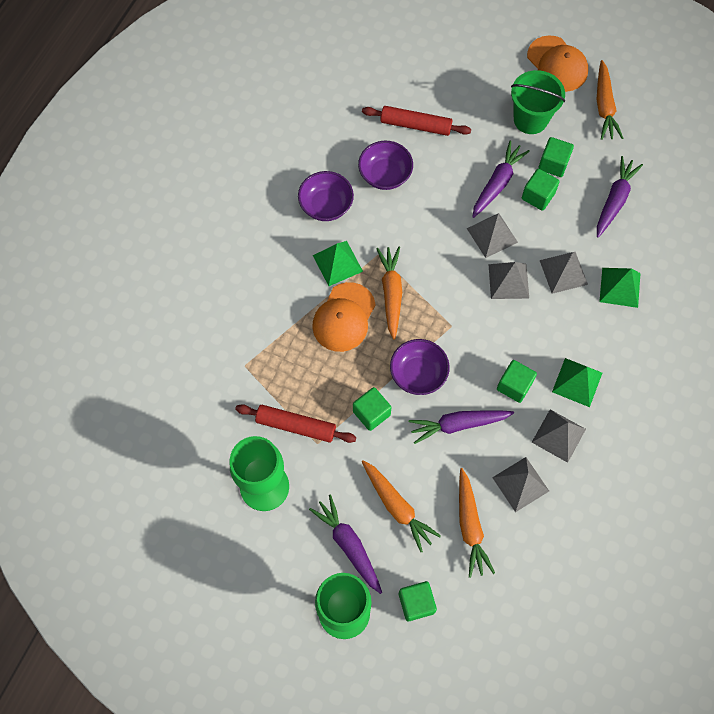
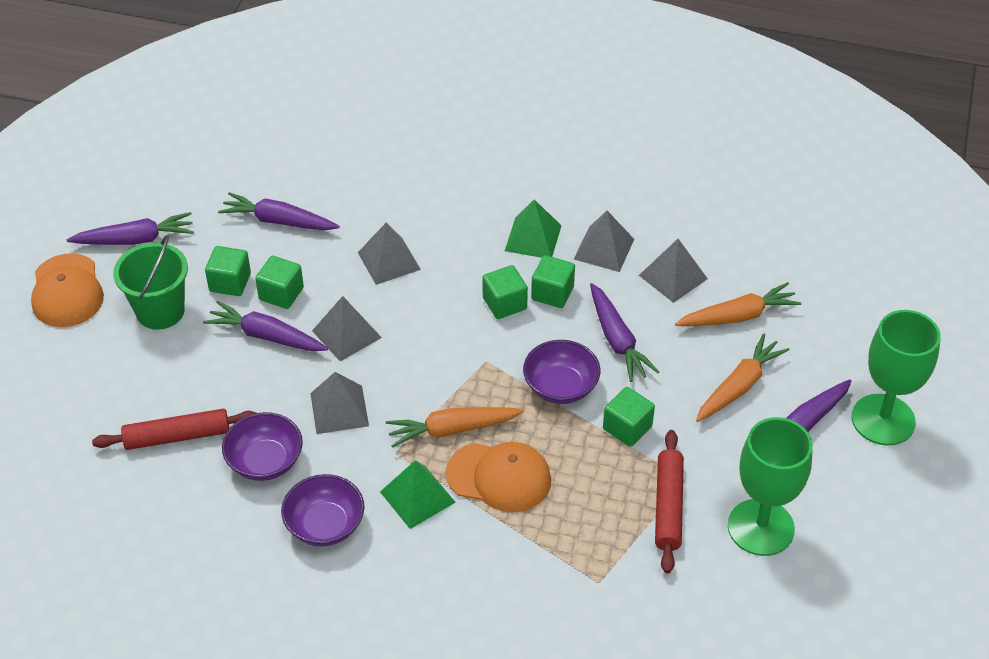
camera: 100 degrees left, 20 degrees down
(415, 125) = (177, 436): red rolling pin -> red rolling pin turned 75 degrees clockwise
(416, 603) = (845, 354): green cube -> green cube (504, 303)
(508, 281) = (411, 311): grey pyramid -> grey pyramid (339, 409)
(557, 64) = (67, 291): orange cap -> orange cap turned 120 degrees clockwise
(604, 106) = (135, 239): orange carrot -> purple carrot
(619, 287) = (400, 209): green pyramid -> none

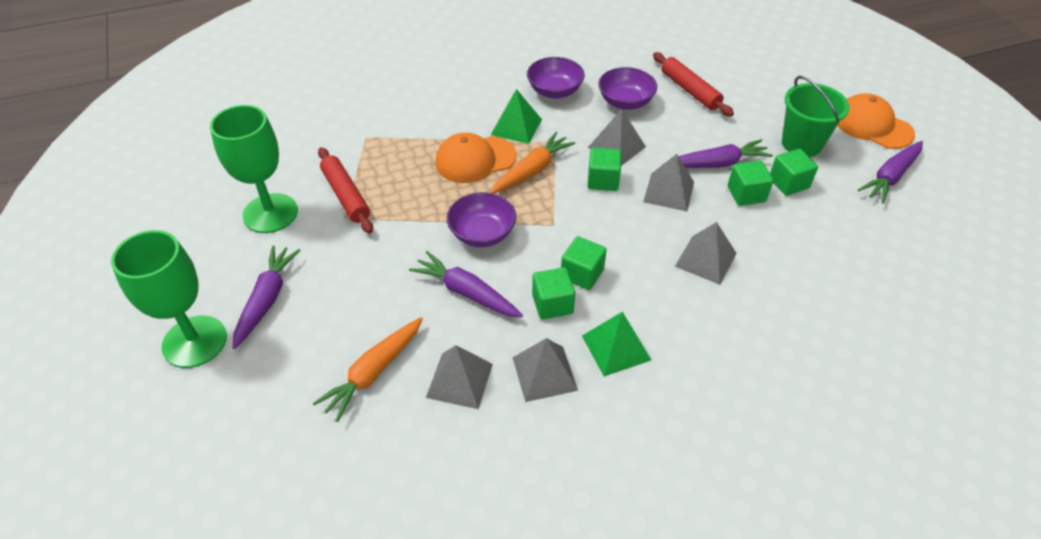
camera: 145 degrees right, 0 degrees up
(177, 436) = (690, 90): red rolling pin -> red rolling pin turned 75 degrees counterclockwise
(278, 221) = (824, 244): purple carrot -> none
(627, 428) = (410, 230): green cube -> green cube (603, 180)
(739, 386) = (338, 307): orange carrot -> none

